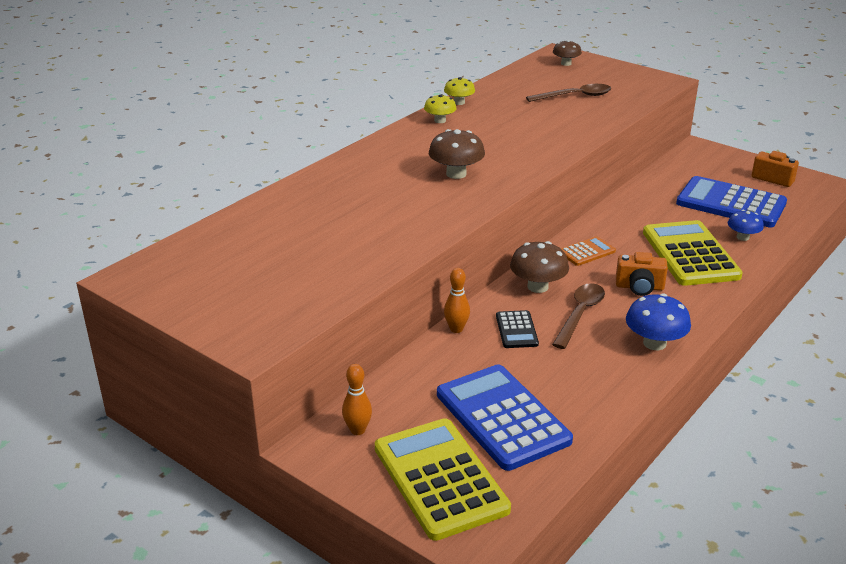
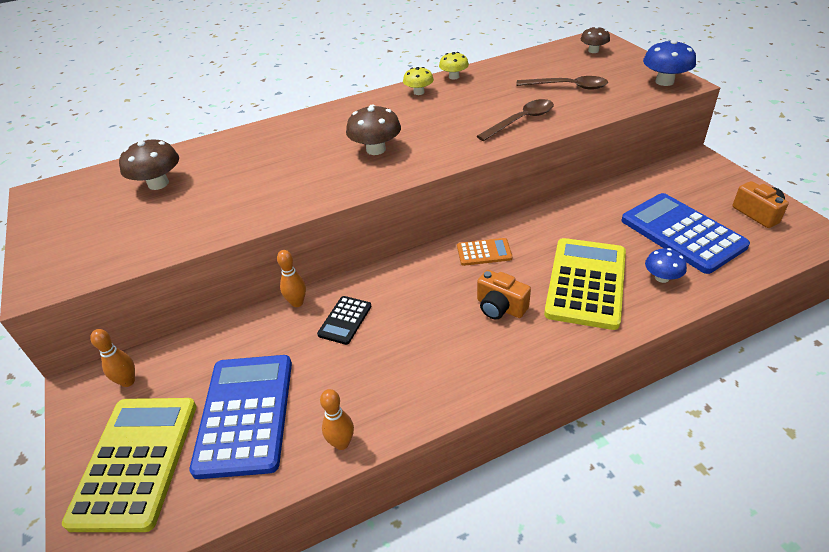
camera: 30 degrees right, 10 degrees up
(537, 287) = (405, 278): brown mushroom -> brown mushroom (158, 184)
(580, 314) = (416, 321): brown spoon -> brown spoon (521, 121)
(606, 409) = (341, 443): none -> orange bowling pin
(654, 343) = (457, 379): blue mushroom -> blue mushroom (664, 81)

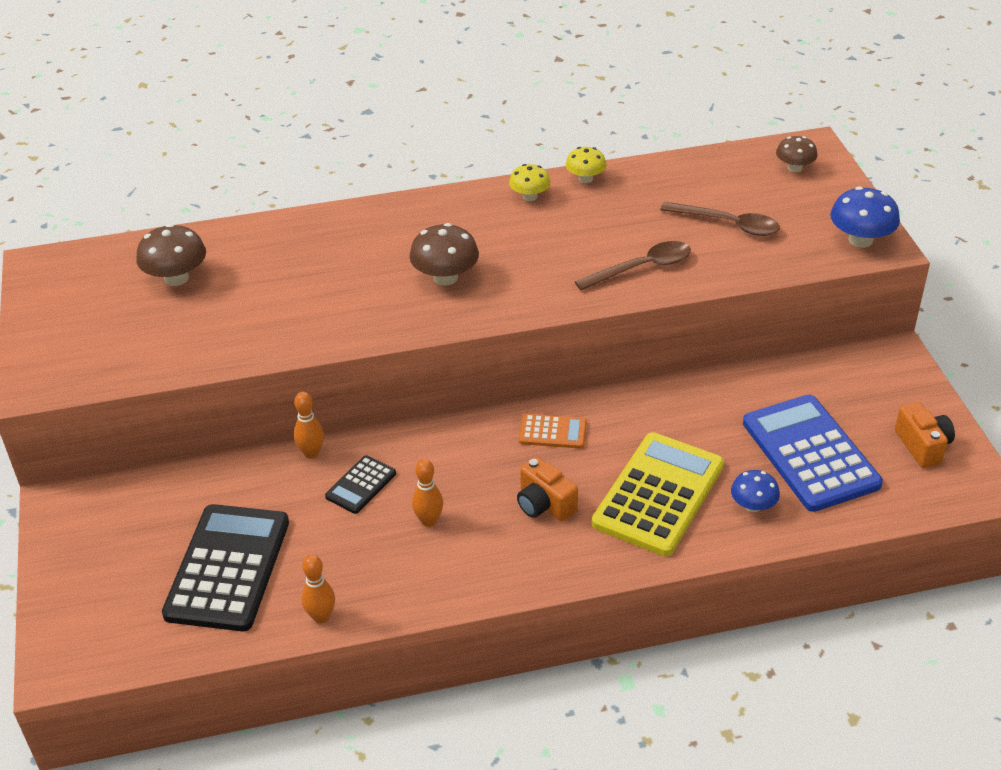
camera: 10 degrees right, 0 degrees up
(128, 381) = (109, 508): orange bowling pin -> orange bowling pin (429, 521)
(136, 462) = (109, 593): yellow calculator -> none
(245, 414) = (228, 568): blue calculator -> black calculator

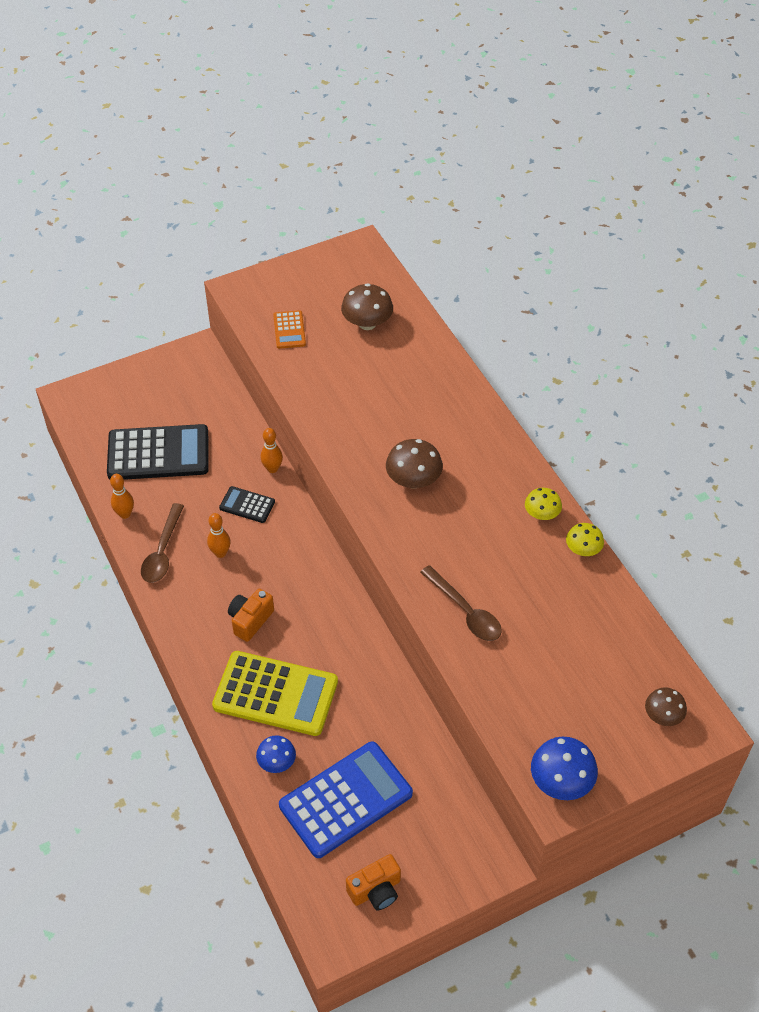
camera: 75 degrees right, 10 degrees up
(553, 432) = (328, 611): orange calculator -> orange calculator (289, 330)
(728, 224) = (550, 669): brown spoon -> brown spoon (162, 551)

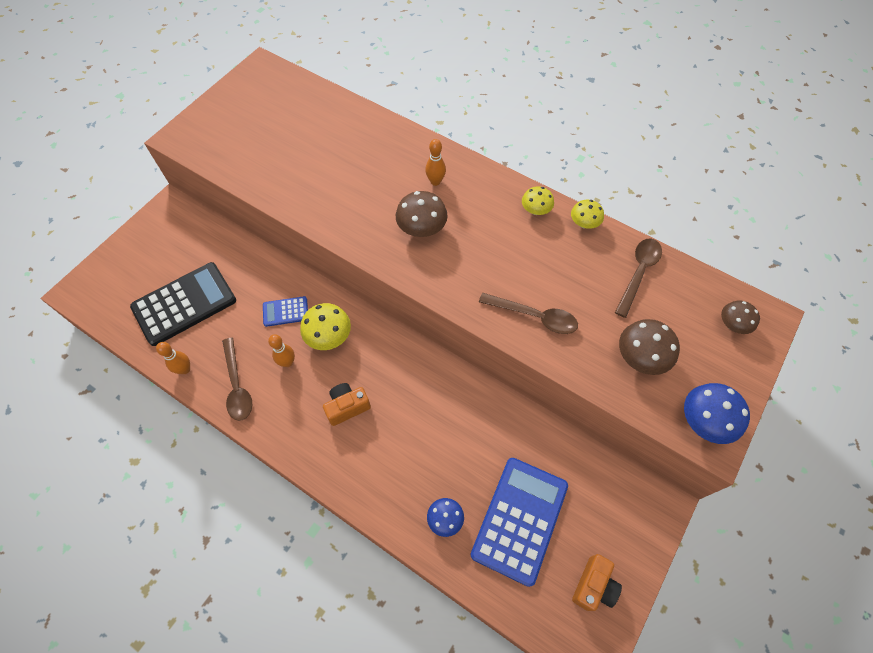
camera: 30 degrees left, 10 degrees up
(247, 505) = (285, 311): black calculator -> blue calculator
(250, 620) = (347, 407): orange camera -> orange camera turned 60 degrees clockwise
(272, 469) = (288, 272): orange bowling pin -> orange bowling pin (435, 181)
(273, 548) = (329, 336): none -> yellow mushroom
(275, 694) = (407, 459): yellow calculator -> none
(289, 330) = (242, 152): orange calculator -> none
(367, 323) = (303, 121): brown mushroom -> brown mushroom (640, 357)
(602, 622) = (638, 273): none -> brown spoon

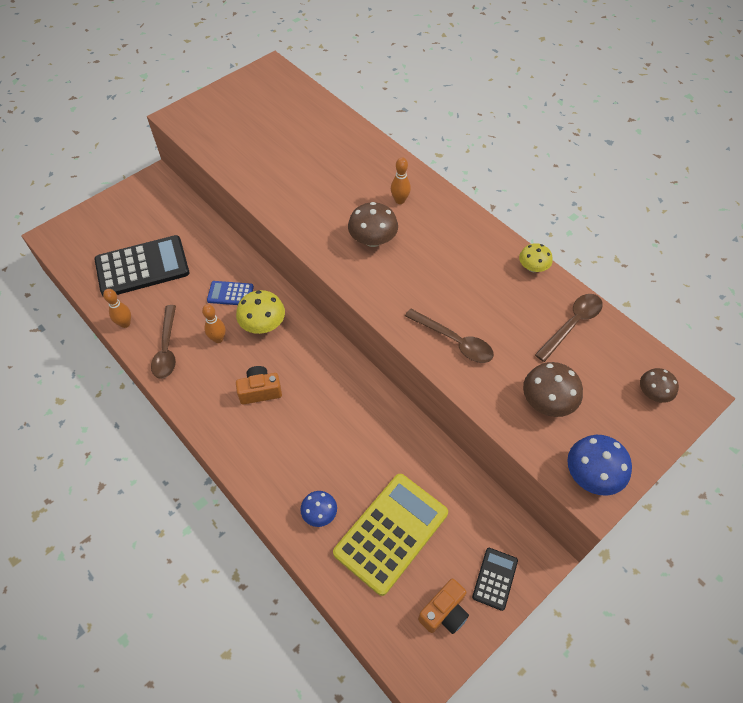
camera: 15 degrees right, 5 degrees down
(520, 519) = (391, 533): blue calculator -> yellow calculator
(535, 210) = (488, 246): yellow mushroom -> none
(629, 538) = (495, 578): none -> black calculator

